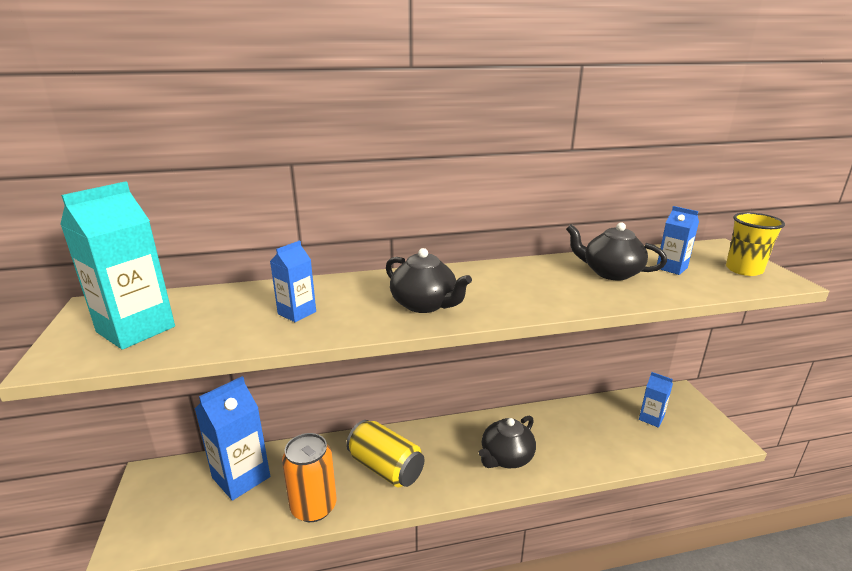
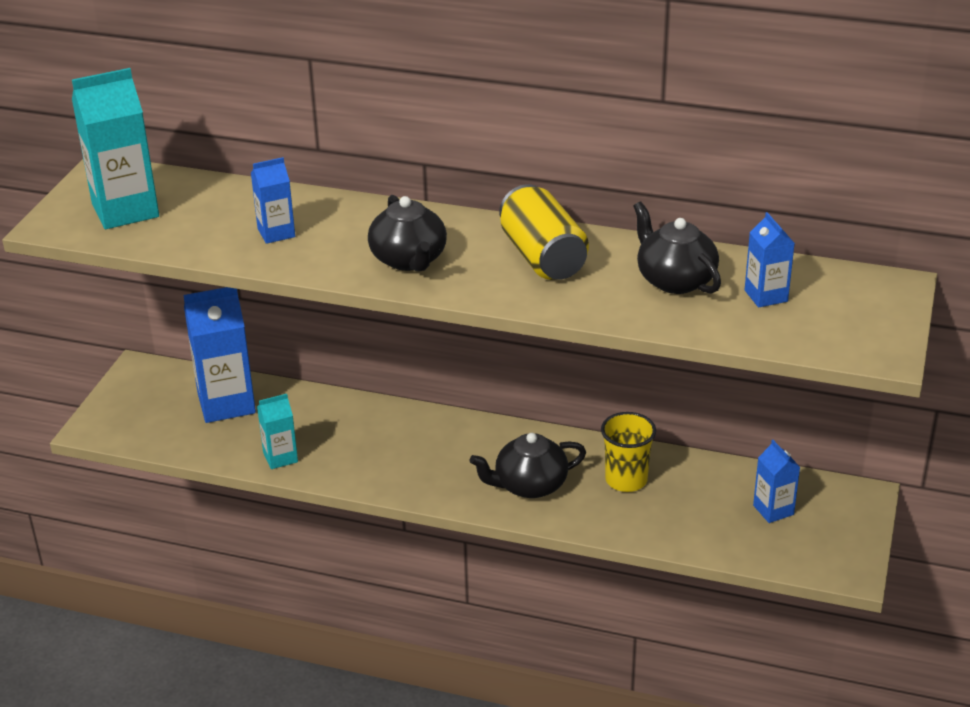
camera: 30 degrees right, 10 degrees up
(313, 507) = (280, 457): orange can -> turquoise carton
(386, 468) = (382, 447): yellow can -> yellow can (543, 257)
(744, 270) = (860, 325): yellow cup -> yellow cup (626, 480)

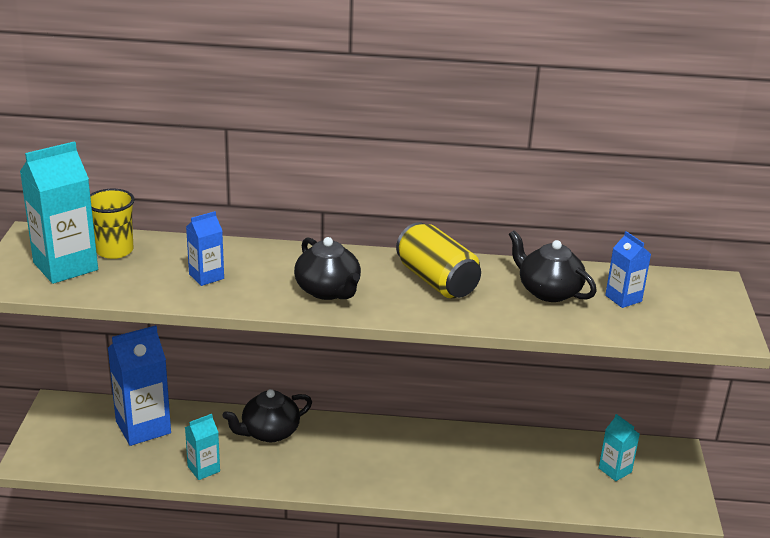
camera: 15 degrees left, 5 degrees down
(529, 485) = (419, 471): black teapot -> black teapot (269, 432)
(626, 480) = (494, 458): yellow cup -> yellow cup (114, 251)
(773, 510) = (615, 470): blue carton -> turquoise carton

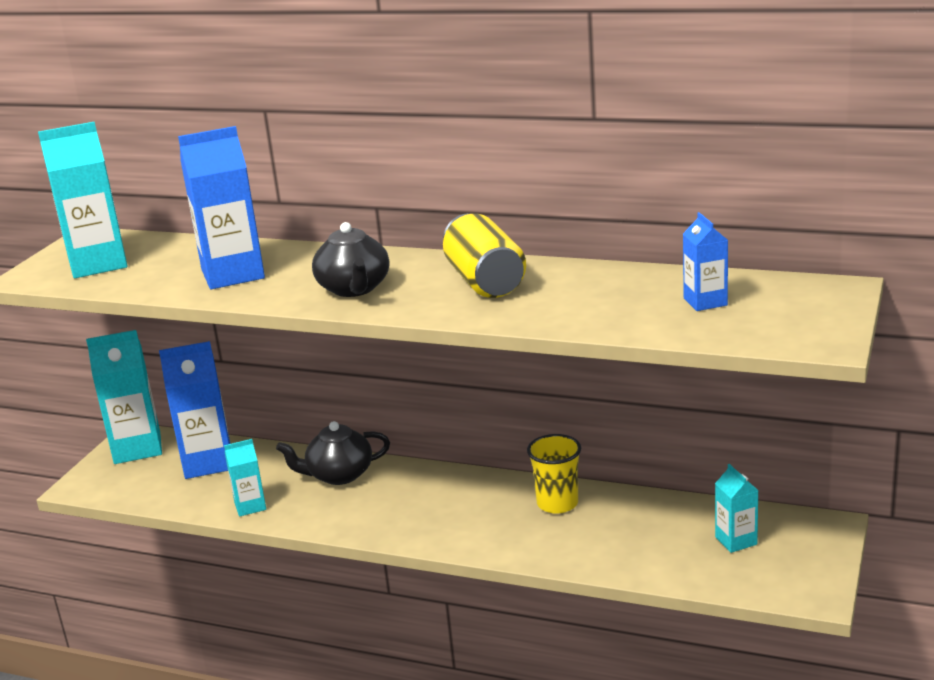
camera: 20 degrees right, 5 degrees down
(67, 417) = (137, 448): none -> turquoise carton
(114, 251) = (156, 251): yellow cup -> yellow cup (557, 503)
(206, 276) = (233, 274): blue carton -> blue carton, size x1.86
(548, 291) = (614, 293): black teapot -> none

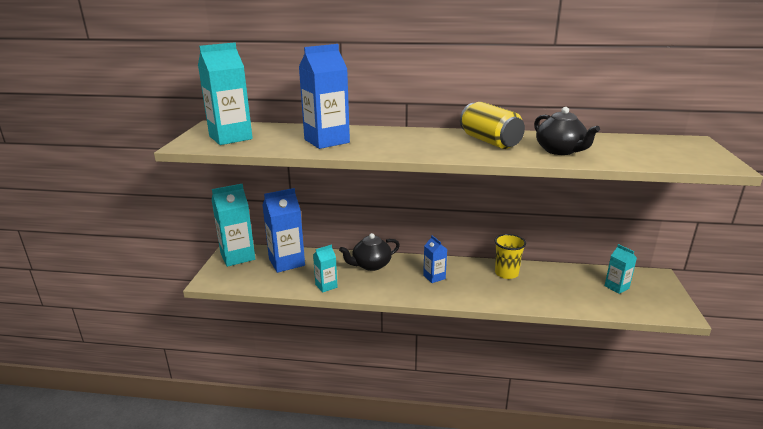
camera: 15 degrees left, 0 degrees up
(354, 289) = (413, 146): black teapot -> black teapot (560, 151)
(705, 302) = (630, 148): blue carton -> blue carton (434, 277)

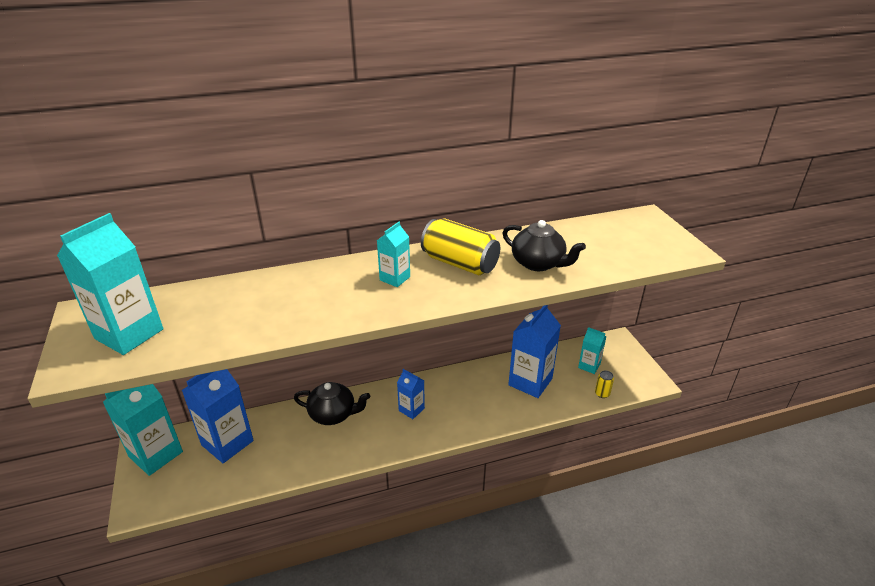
camera: 25 degrees left, 10 degrees up
(326, 141) = (269, 309): blue carton -> blue carton (530, 382)
(326, 286) = (295, 464): turquoise carton -> turquoise carton (395, 278)
(371, 265) = (333, 414): black teapot -> black teapot turned 120 degrees counterclockwise
(506, 273) = (482, 380): yellow cup -> none
(619, 309) = (602, 393): none -> yellow can

